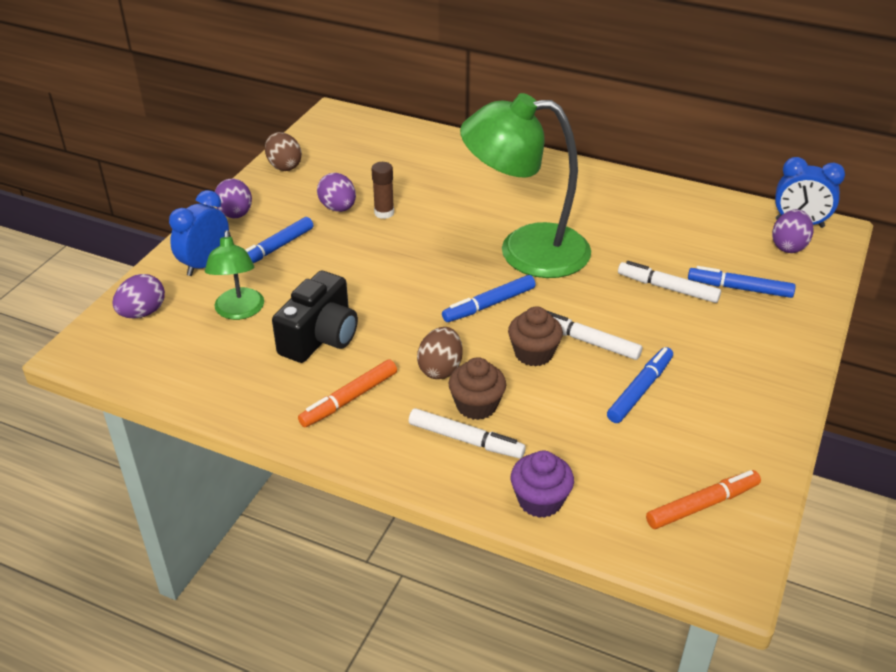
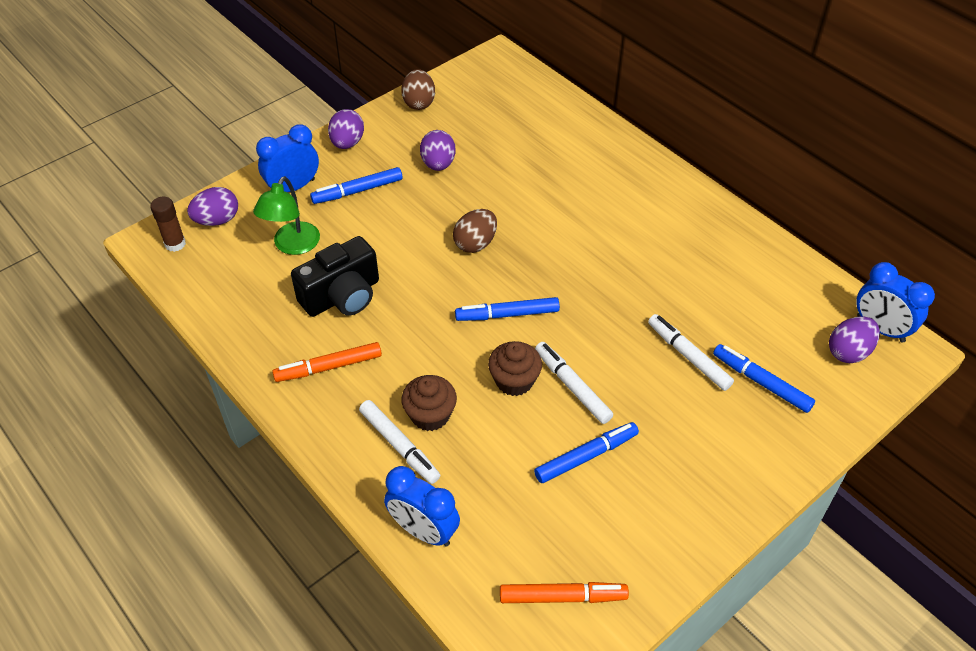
camera: 25 degrees right, 10 degrees up
(384, 213) = (475, 182): brown glue stick -> brown glue stick (175, 244)
(440, 369) = (423, 366): brown egg -> brown egg (475, 243)
(525, 251) = (578, 267): green lamp -> none
(540, 500) = (423, 531): purple cupcake -> blue clock

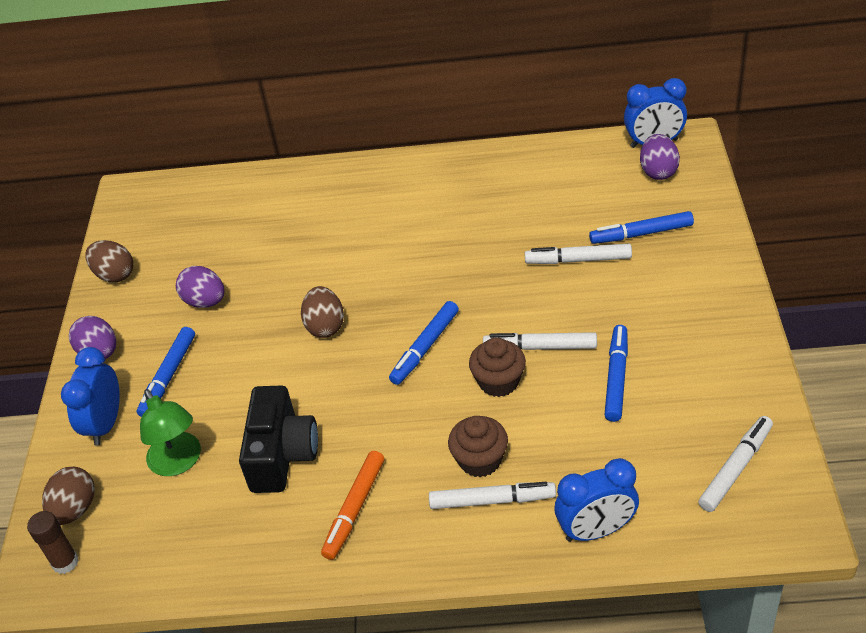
camera: 45 degrees left, 5 degrees down
(217, 220) = (75, 509): purple egg -> brown egg
(562, 597) = (736, 468): orange marker -> white marker

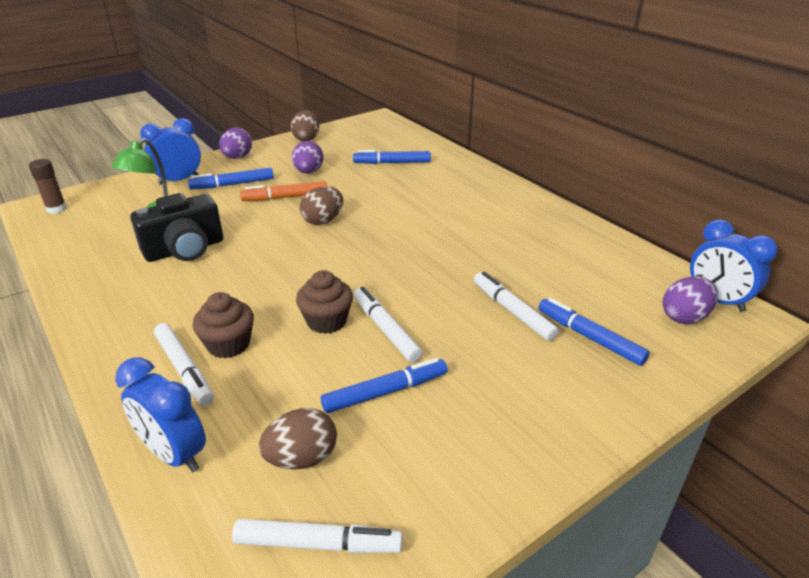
camera: 50 degrees right, 10 degrees down
(75, 509) = (102, 196): brown egg -> brown egg (302, 458)
(354, 509) = (145, 300): orange marker -> orange marker (285, 197)
(425, 348) = (336, 270): blue marker -> blue marker (392, 163)

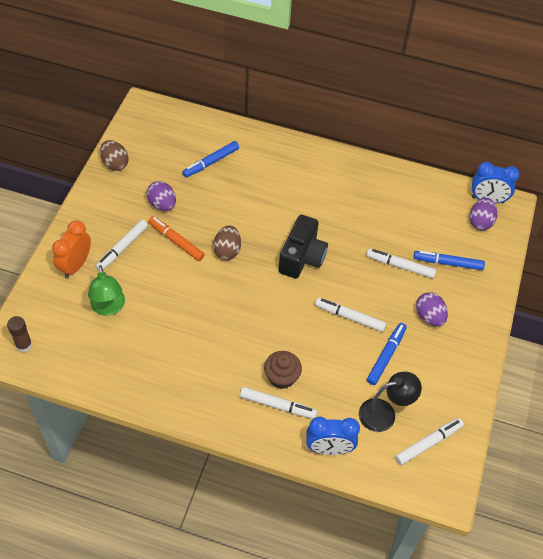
camera: 40 degrees left, 20 degrees up
(179, 180) = (75, 265): blue clock -> orange clock
(185, 249) = (169, 327): black camera -> black camera (302, 257)
(232, 184) = (122, 248): blue marker -> white marker
(237, 157) = (88, 215): purple egg -> purple egg (429, 317)
(285, 197) = (176, 241): orange marker -> orange marker turned 90 degrees clockwise
(302, 458) = (384, 413): brown egg -> black lamp
(326, 321) = (315, 330): brown cupcake -> none

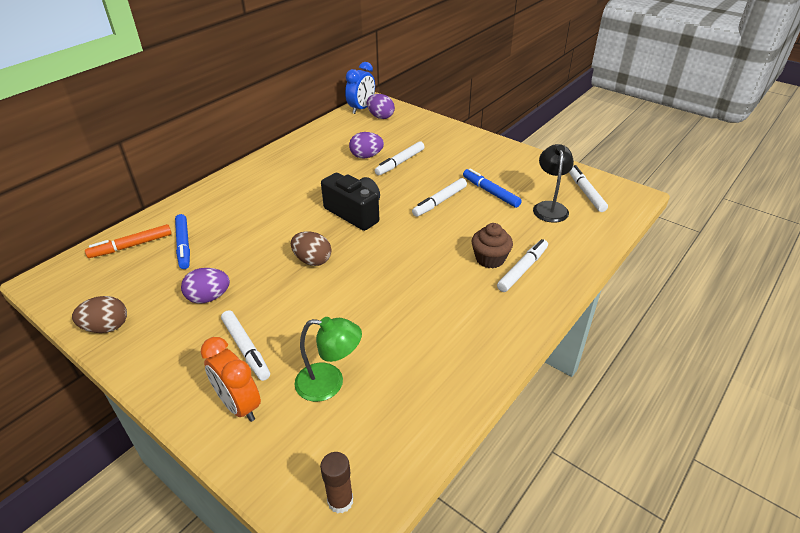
camera: 65 degrees left, 15 degrees down
(176, 241) = (271, 297): orange marker -> orange marker (131, 246)
(329, 448) = (579, 248): blue clock -> none
(429, 317) = (460, 161): purple egg -> purple egg (366, 156)
(448, 263) = (411, 140): blue marker -> none

